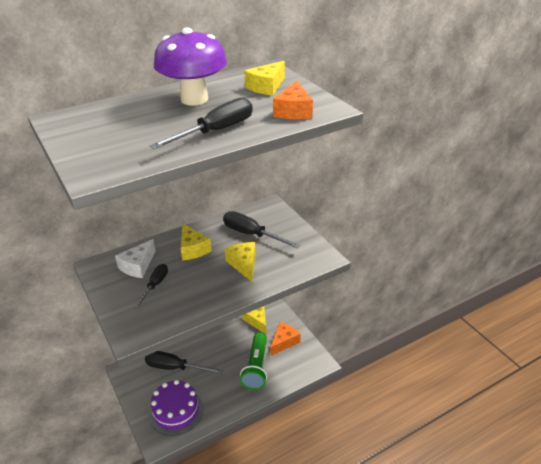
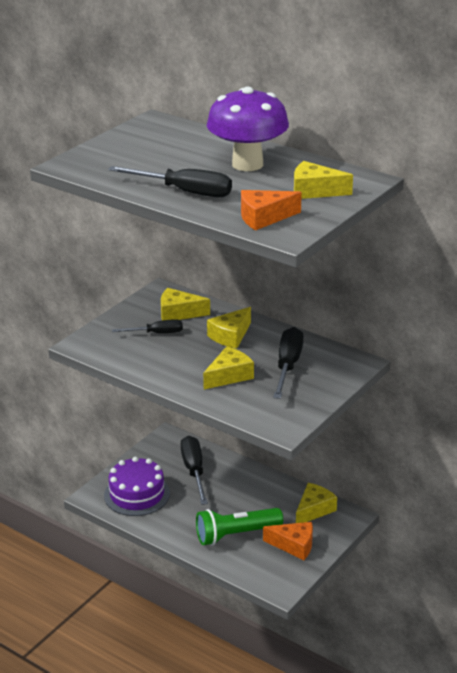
camera: 65 degrees right, 5 degrees down
(137, 266) = (178, 313): white cheese -> yellow cheese

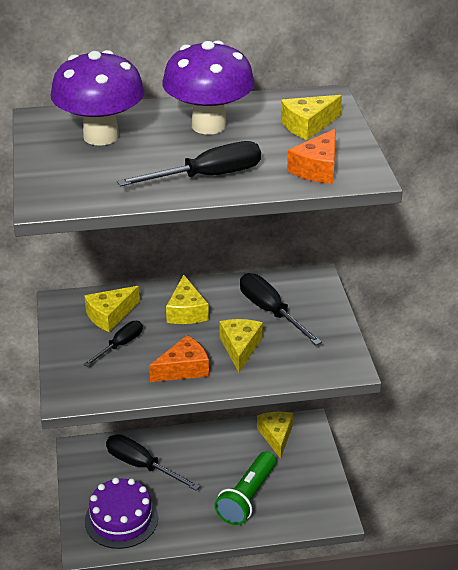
camera: 45 degrees left, 5 degrees up
(168, 144) = (101, 136): none -> purple mushroom
(294, 545) = (300, 476): orange cheese -> orange cheese (183, 369)

